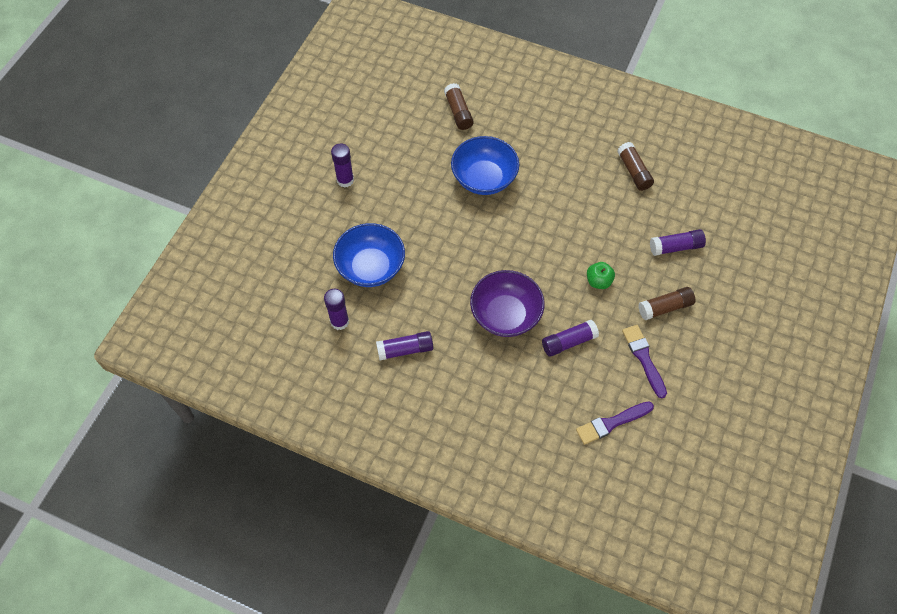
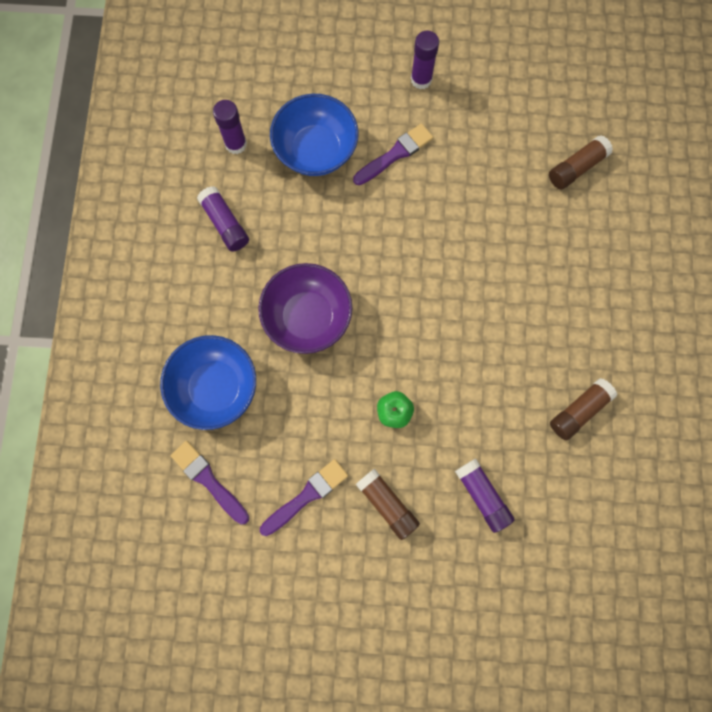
camera: 70 degrees right, 15 degrees up
(398, 216) = (395, 154): none -> purple brush
(484, 178) = (489, 231): blue bowl -> blue bowl (215, 388)
(568, 342) = (297, 400): purple glue stick -> none

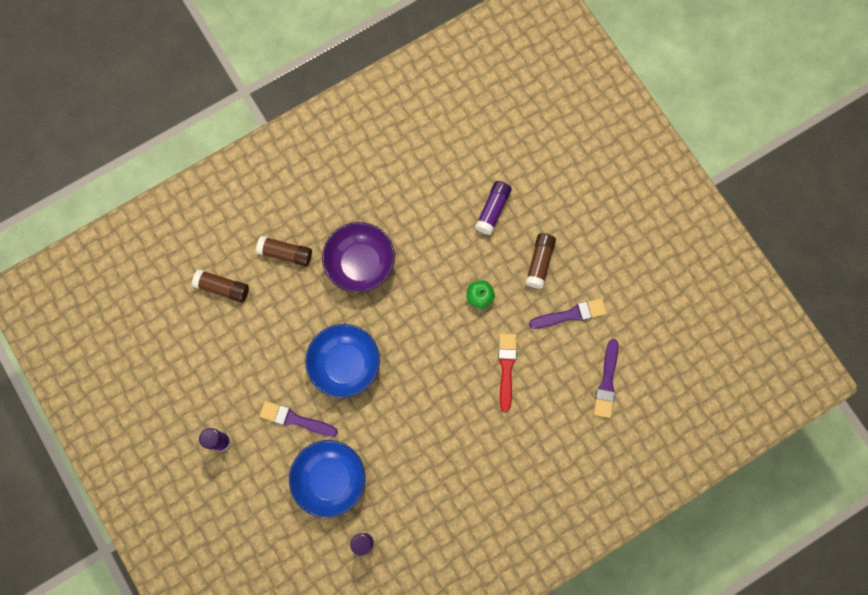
camera: 125 degrees left, 0 degrees up
(215, 388) = (547, 422): blue bowl -> blue bowl (345, 364)
(225, 223) = (430, 503): purple glue stick -> none
(299, 386) = (506, 368): none -> red brush
(306, 496) = (571, 314): purple brush -> purple brush turned 150 degrees clockwise
(307, 317) = (457, 396): purple bowl -> purple bowl (360, 263)
(579, 411) = (397, 185): brown glue stick -> brown glue stick (285, 253)

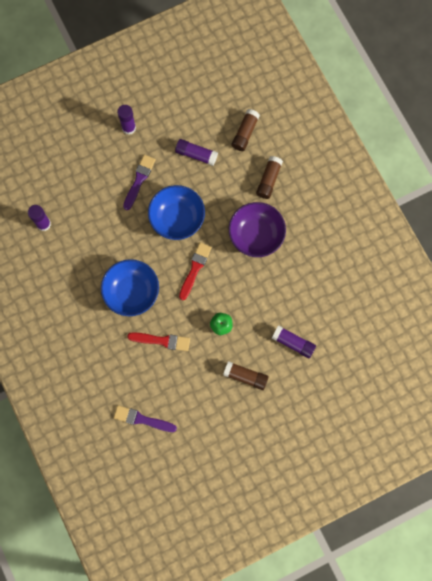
camera: 95 degrees right, 0 degrees up
(255, 348) = (196, 154): none -> purple glue stick
(330, 479) = (92, 202): blue bowl -> blue bowl (132, 292)
(410, 335) = (195, 269): none -> red brush
(571, 314) = (200, 397): purple brush -> none

